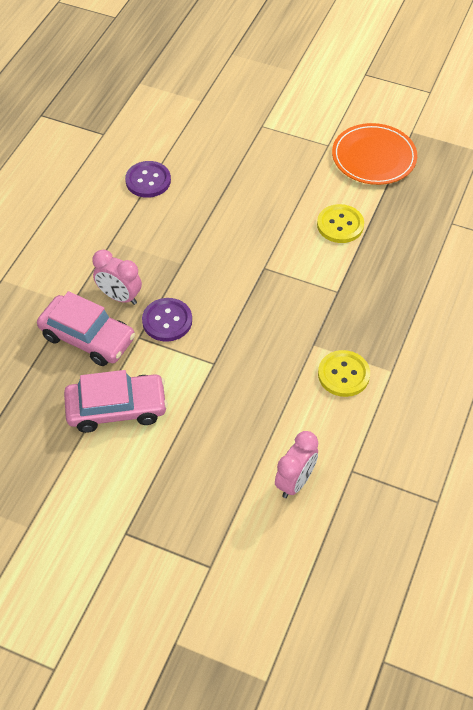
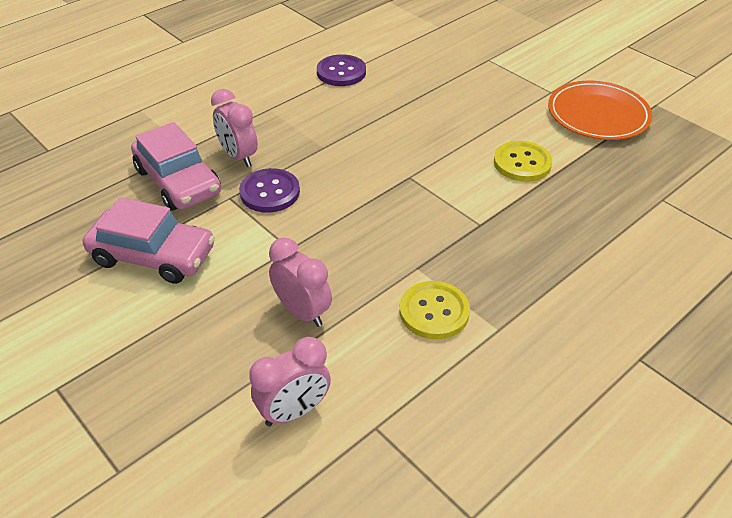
camera: 25 degrees right, 10 degrees down
(255, 410) = (302, 312): none -> pink clock

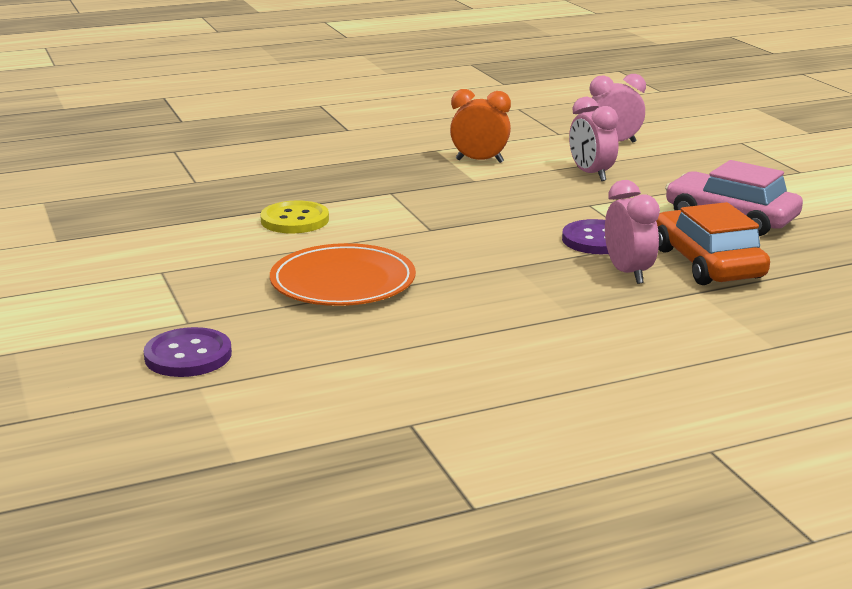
camera: 160 degrees left, 20 degrees down
(178, 181) = (707, 263): pink car -> orange car
(341, 72) = (434, 343): purple button -> purple button (188, 355)
(434, 312) = (479, 161): yellow button -> orange clock
(598, 114) = (144, 242): orange plate -> orange plate (343, 282)

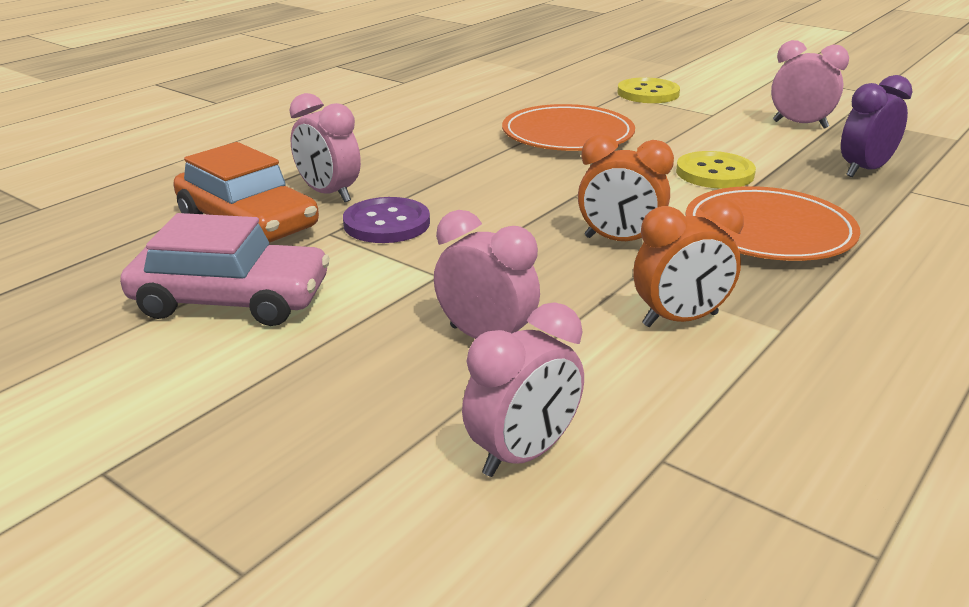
camera: 150 degrees right, 5 degrees up
(120, 241) = (800, 125): none -> pink clock
(157, 314) = (648, 93): none -> yellow button
(185, 197) = (864, 170): none -> purple clock
(188, 355) = (581, 81): purple button -> none
(346, 182) = (769, 231): none -> orange plate
(449, 196) = (619, 241): none -> orange clock

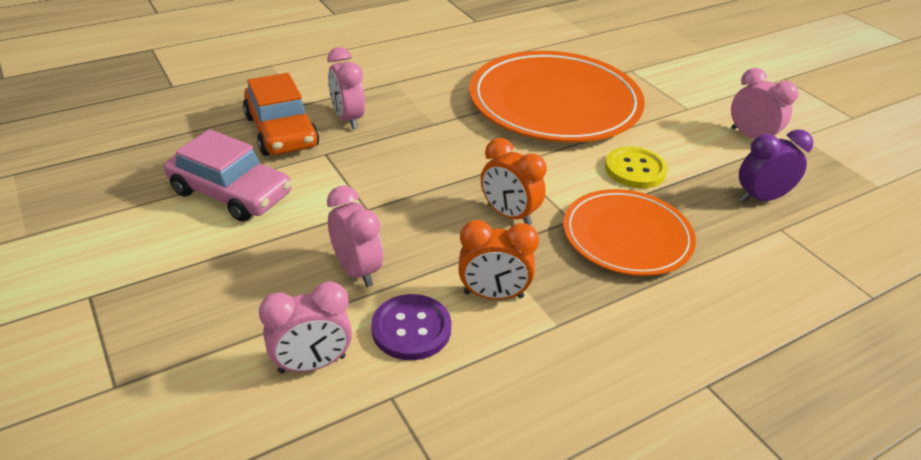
camera: 20 degrees right, 10 degrees up
(386, 223) = (366, 155): purple button -> purple button (411, 329)
(567, 135) = (554, 103): orange plate -> orange plate, size x1.67
(648, 93) = (653, 74): yellow button -> none

